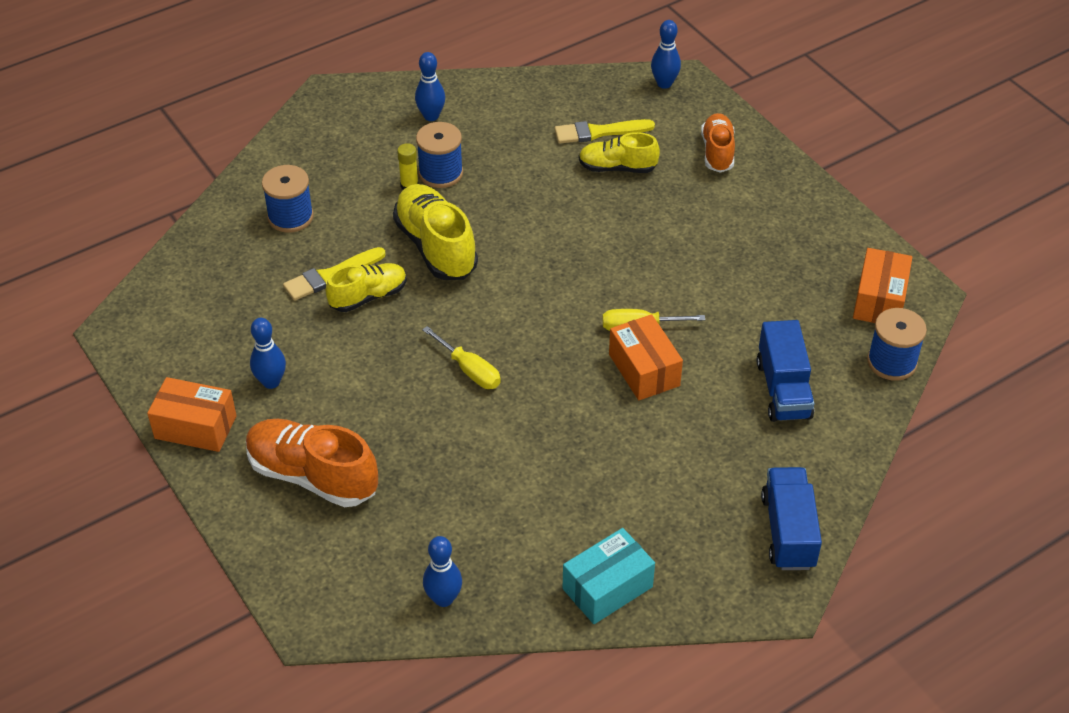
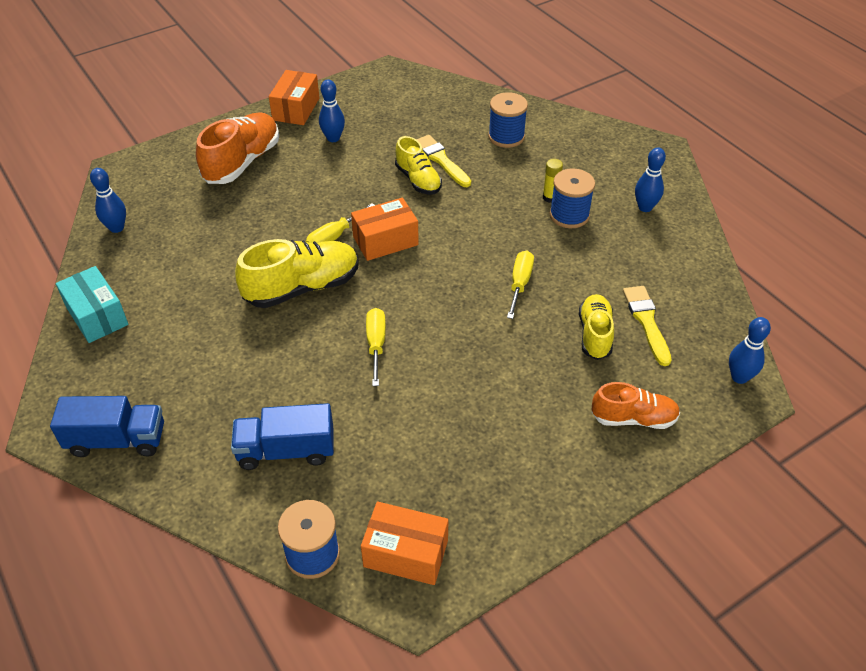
camera: 90 degrees right, 0 degrees up
(436, 247) = (476, 215): yellow shoe -> yellow shoe (302, 287)
(548, 216) = (519, 284): none -> yellow screwdriver
(644, 370) = (323, 346): orange box -> orange box (385, 241)

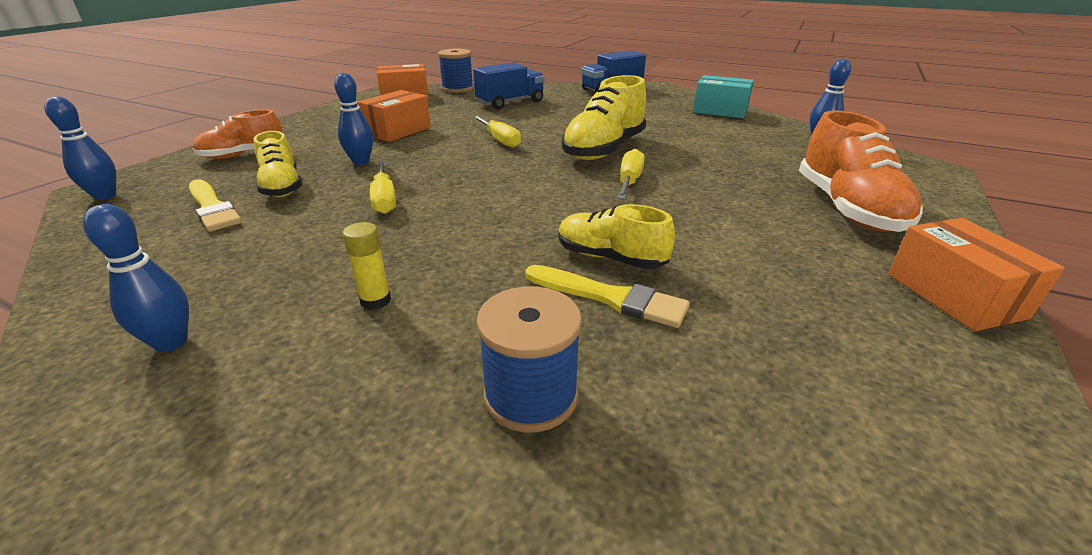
camera: 150 degrees right, 15 degrees down
(333, 138) = (813, 271): blue bowling pin -> blue bowling pin (361, 161)
(385, 241) = (572, 192): orange box -> orange box (398, 131)
(569, 215) = (333, 284): blue spool -> none

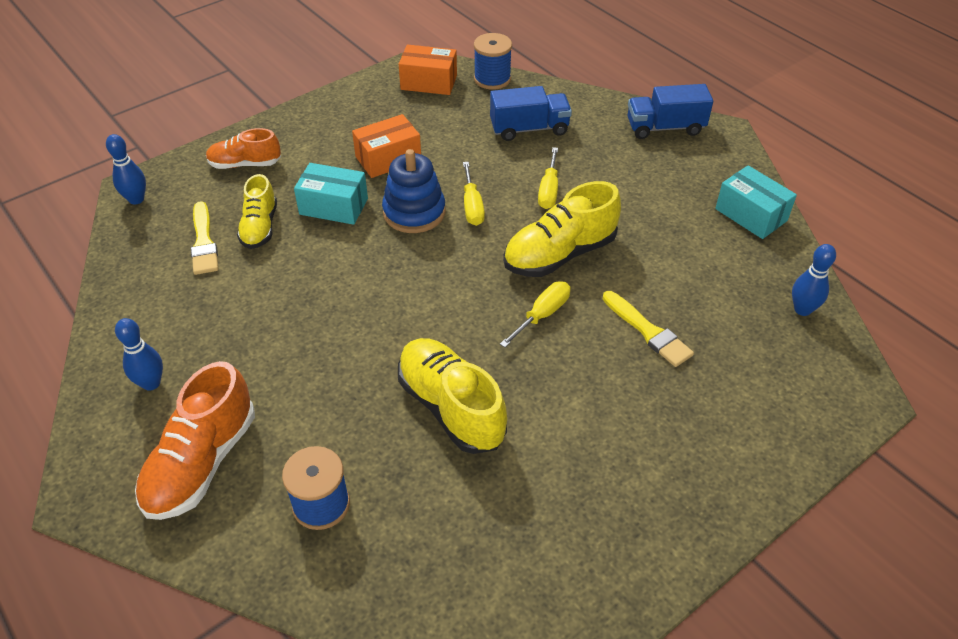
camera: 25 degrees right, 15 degrees up
(361, 161) = (333, 206): blue bowling pin -> turquoise box
(375, 300) = (273, 391): yellow glue stick -> none
(384, 199) = (328, 272): yellow screwdriver -> yellow screwdriver (549, 190)
(448, 151) = (414, 212): none -> blue stacking toy
(610, 258) = (451, 407): yellow shoe -> yellow shoe, size x1.59
(610, 297) = (421, 447): yellow brush -> yellow brush (648, 331)
(847, 208) = (704, 422): orange shoe -> orange shoe (202, 462)
(954, 295) = (670, 544): orange box -> none

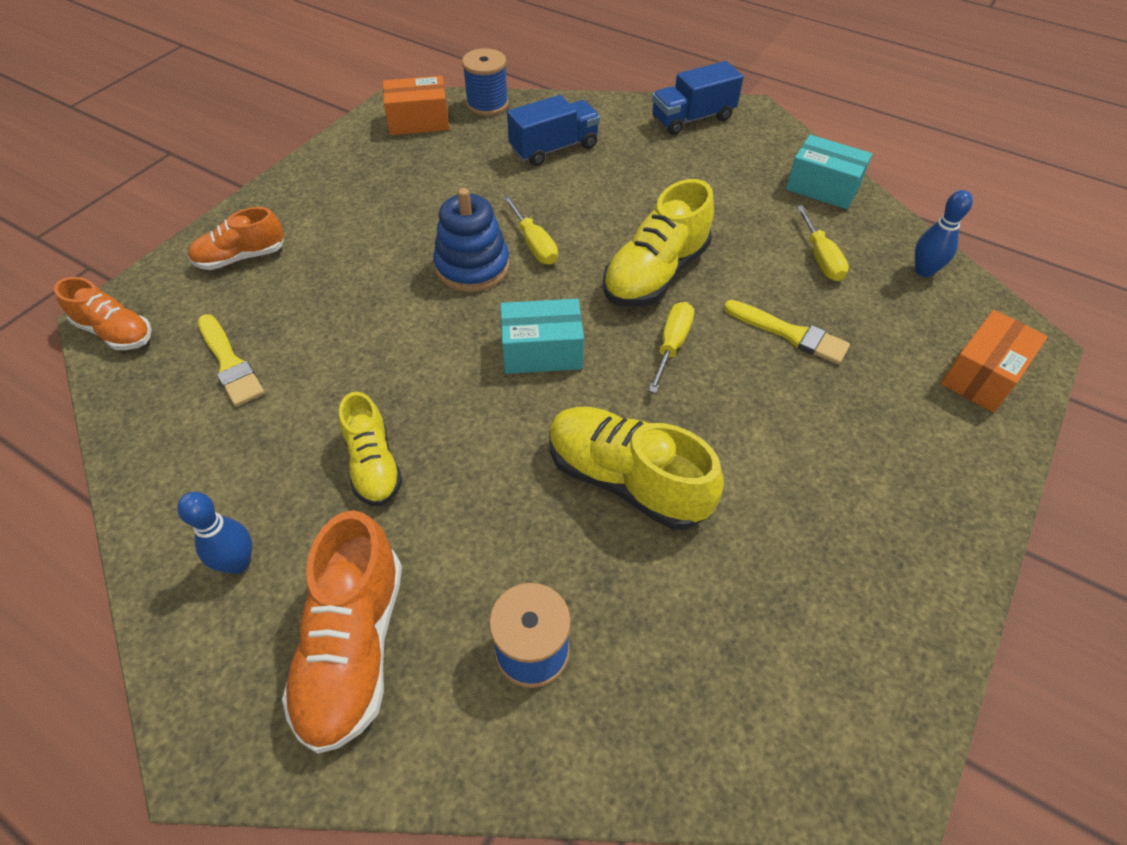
camera: 20 degrees left, 5 degrees up
(136, 199) = (115, 332): blue bowling pin -> orange shoe
(260, 227) = (294, 328): yellow shoe -> yellow shoe (373, 465)
(333, 206) = (374, 282): turquoise box -> turquoise box (542, 351)
(388, 159) = (413, 213): orange box -> orange box (982, 375)
(549, 190) = (608, 208): yellow screwdriver -> yellow screwdriver (820, 258)

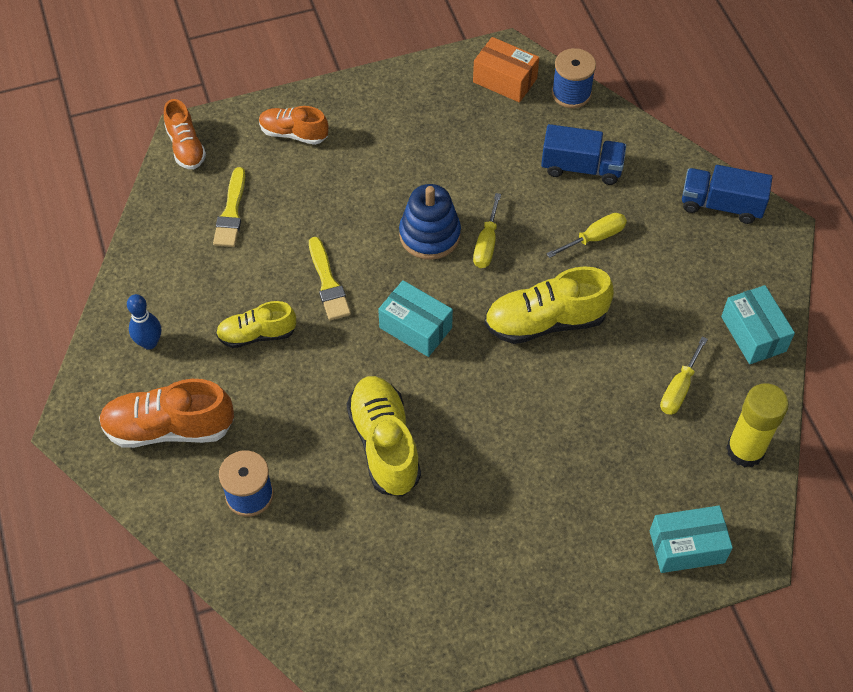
camera: 40 degrees right, 5 degrees up
(353, 647) = (169, 428): orange shoe -> orange shoe turned 45 degrees clockwise
(373, 465) = (257, 334): yellow shoe -> yellow shoe turned 60 degrees clockwise
(671, 345) = (501, 380): yellow screwdriver -> yellow screwdriver (594, 238)
(790, 334) = (589, 427): yellow brush -> yellow brush (328, 283)
(924, 271) = (745, 450): blue bowling pin -> yellow glue stick
(982, 375) = (687, 547): orange box -> turquoise box

